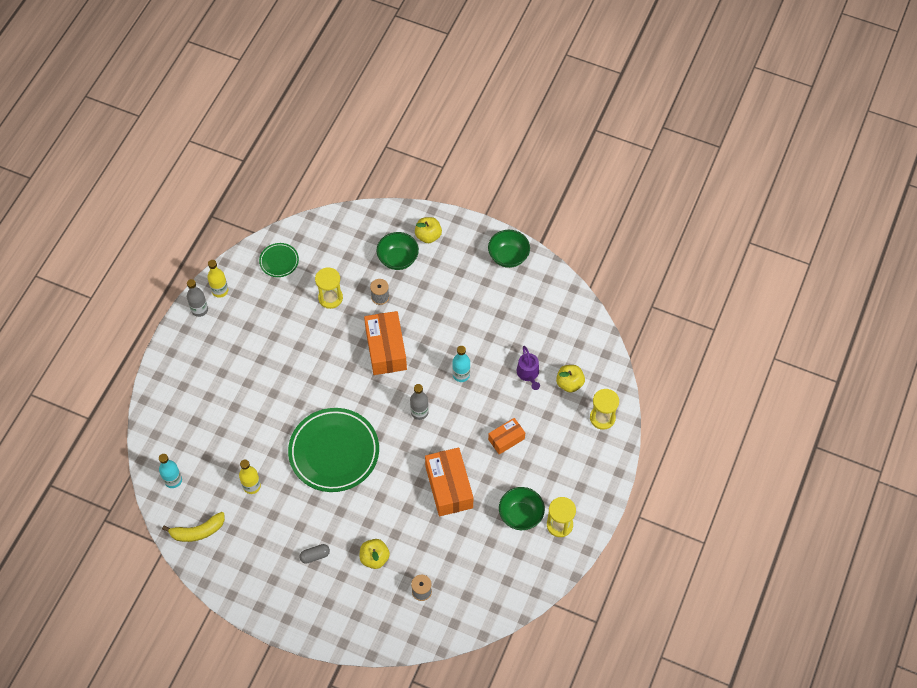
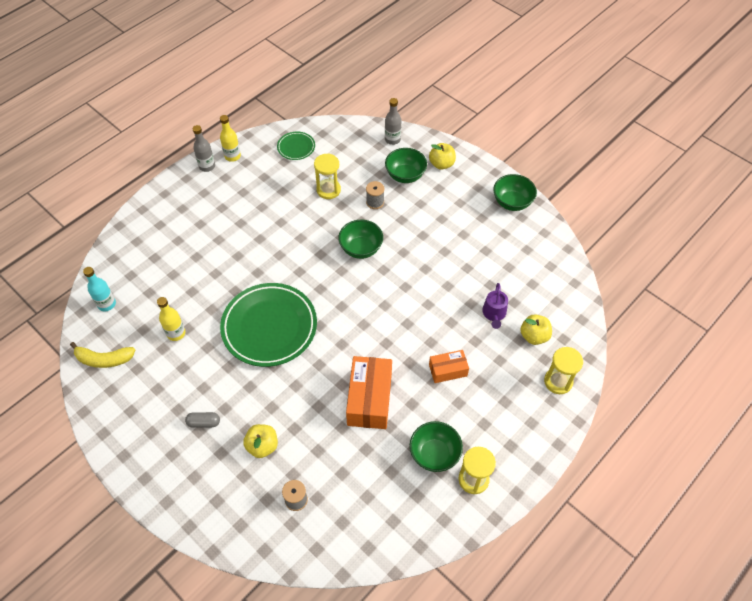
camera: 20 degrees right, 5 degrees down
(386, 349) = (361, 249): orange box -> green bowl
(419, 412) = (369, 316): grey bottle -> grey bottle (392, 139)
(461, 375) = (425, 294): turquoise bottle -> none

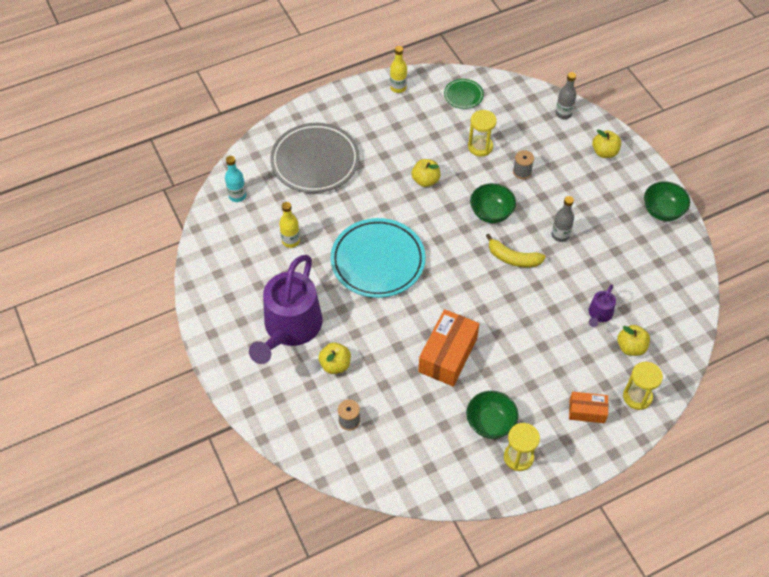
camera: 20 degrees right, 0 degrees up
(104, 359) = (220, 245): yellow banana -> yellow banana (513, 258)
(175, 248) = (315, 161): none -> grey plate
(204, 422) = (290, 328): grey capsule -> purple watering can
(207, 166) = (370, 91): grey bottle -> grey bottle (560, 235)
(269, 327) = (378, 261): green plate -> turquoise plate
(288, 236) = (425, 180): none -> yellow apple
(405, 175) = (562, 153): green bowl -> none
(448, 370) = (532, 352): orange box -> orange box (587, 411)

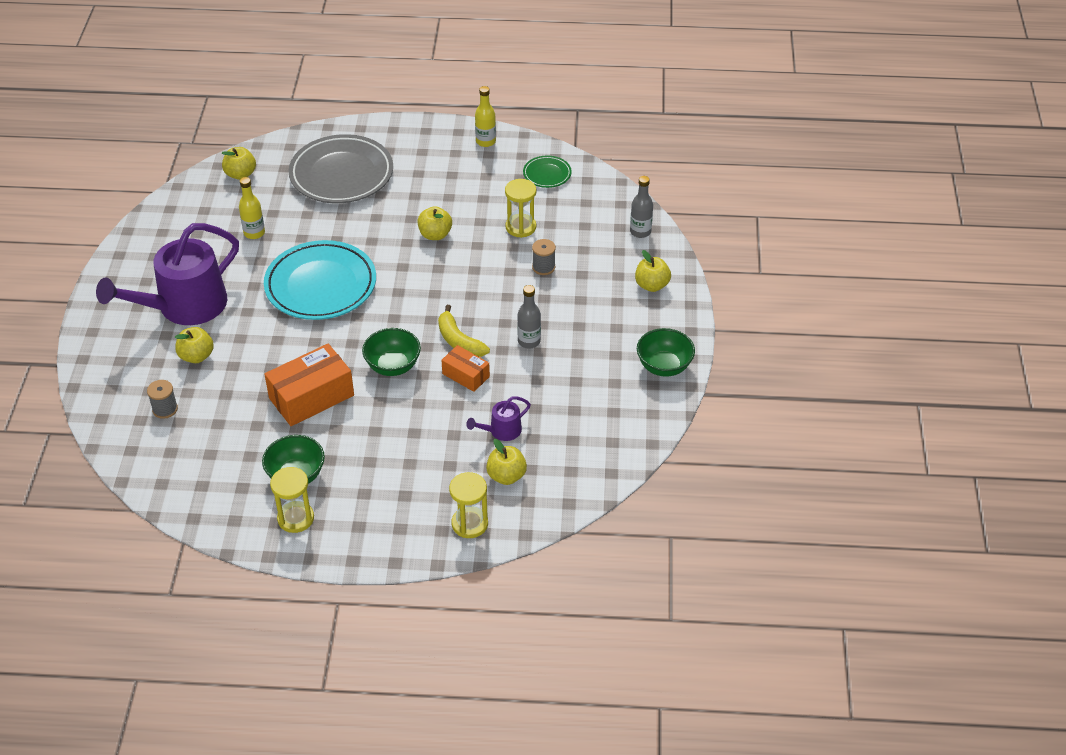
camera: 30 degrees right, 10 degrees down
(237, 196) = (240, 174): turquoise bottle -> yellow apple
(491, 213) = (475, 291): green bowl -> green bowl (393, 366)
(587, 411) = (404, 511): orange box -> orange box (466, 375)

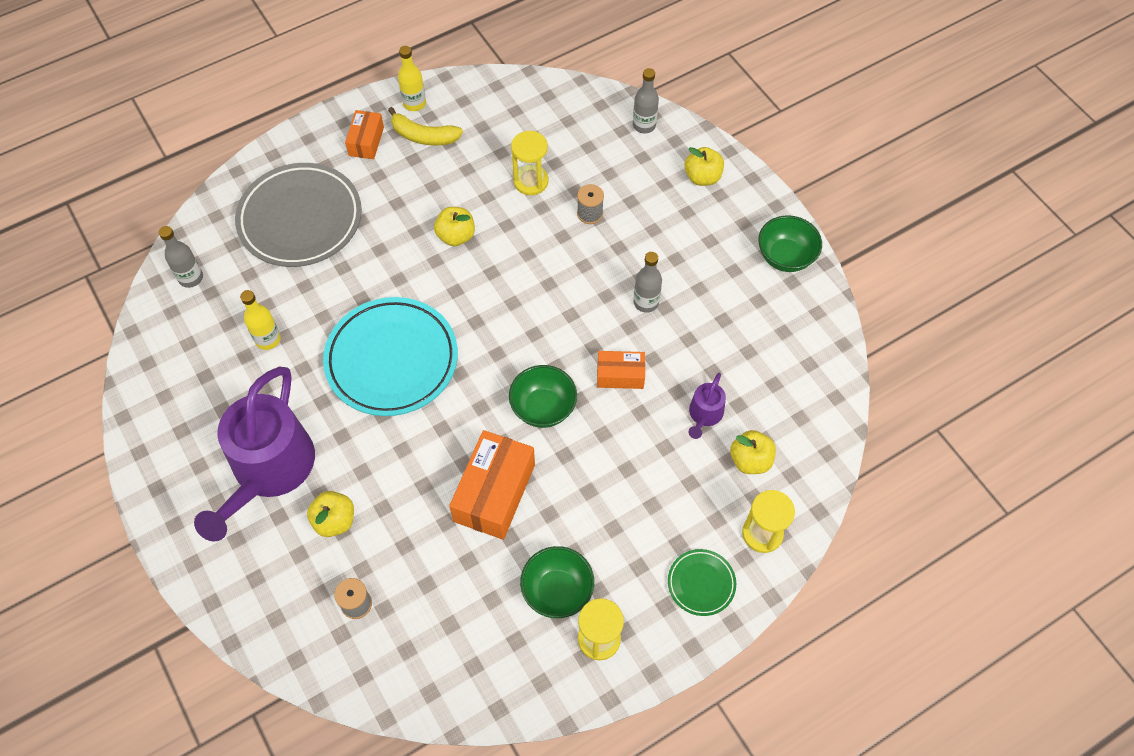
camera: 35 degrees left, 15 degrees up
(240, 174) = (191, 278): yellow apple -> grey bottle
(430, 149) = (366, 141): none -> orange box
(459, 341) = (581, 341): yellow banana -> yellow banana (424, 136)
(547, 174) = (505, 109): green plate -> green plate (701, 583)

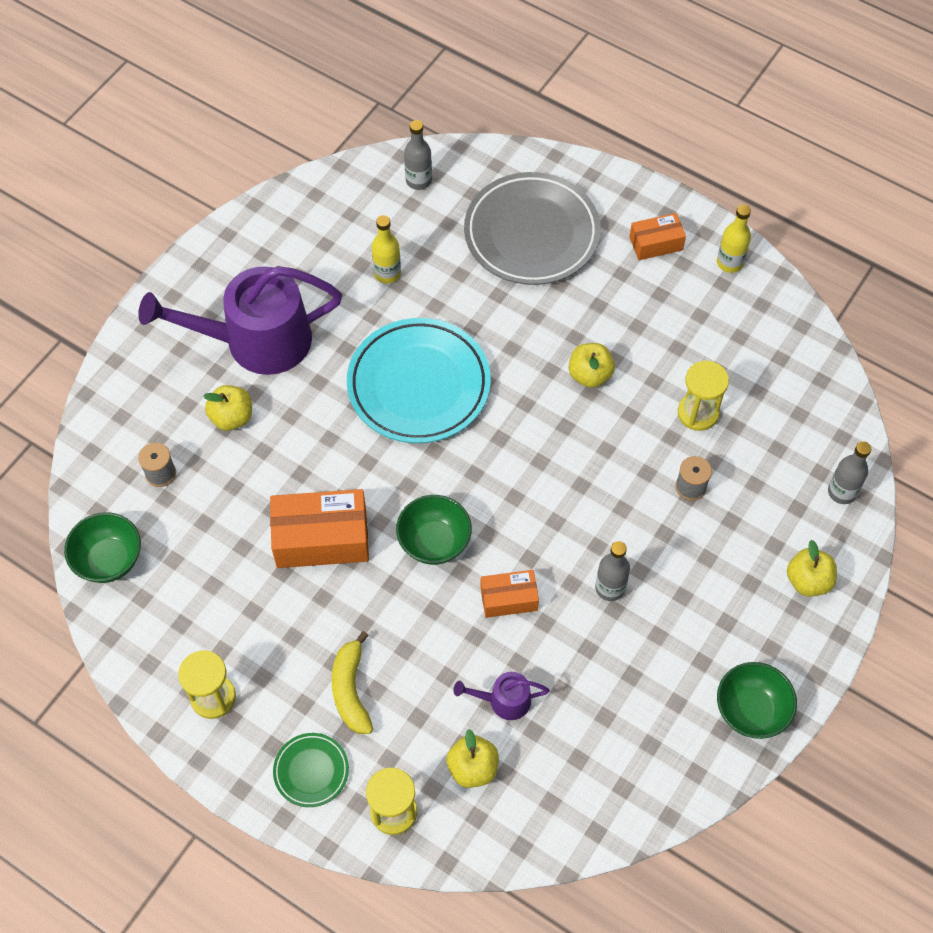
camera: 65 degrees right, 0 degrees up
(424, 136) = (694, 290): yellow banana -> yellow banana (351, 690)
(557, 591) = (245, 639): green bowl -> green bowl (109, 560)
(620, 375) = (509, 598): orange box -> orange box turned 75 degrees counterclockwise

